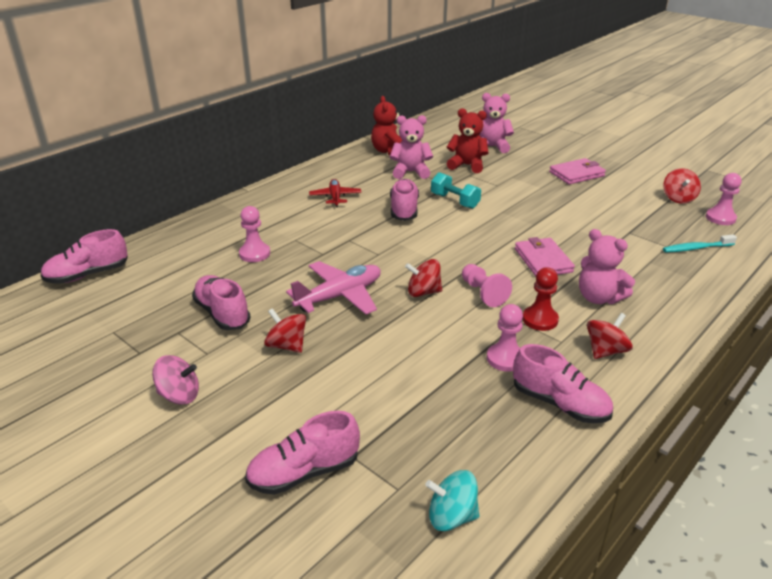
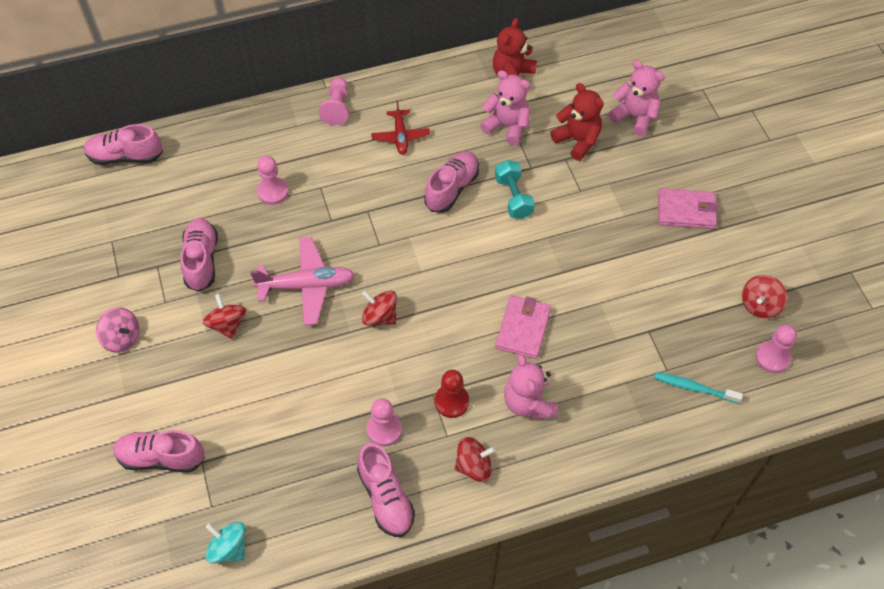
camera: 30 degrees right, 25 degrees up
(335, 197) = (400, 136): red plane -> red plane turned 150 degrees clockwise
(483, 293) = (430, 344): pink pawn -> pink pawn (337, 108)

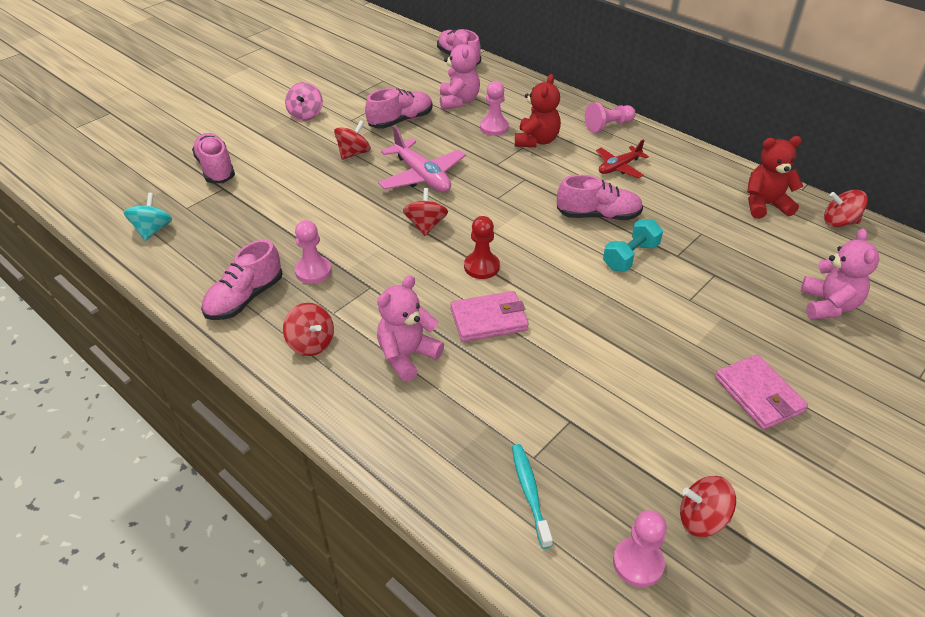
camera: 60 degrees right, 15 degrees down
(451, 401) = (371, 302): red pawn -> red pawn (481, 267)
(507, 126) = (705, 222): pink teddy bear -> pink teddy bear (458, 101)
(560, 48) = (839, 222): none -> red spinning top
(577, 140) = (746, 274): red teddy bear -> red teddy bear (536, 141)

